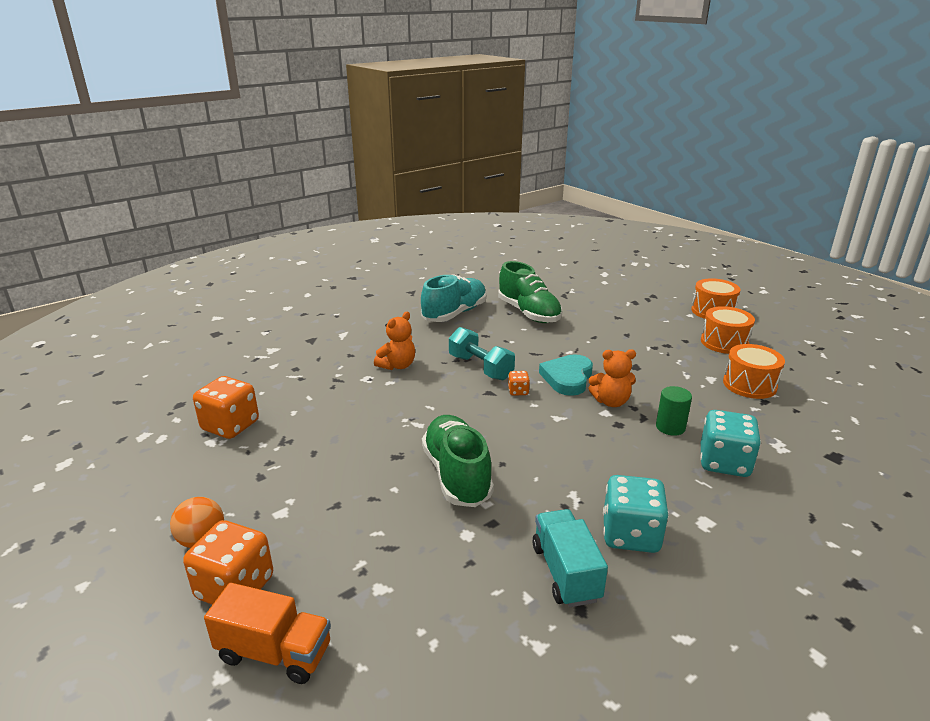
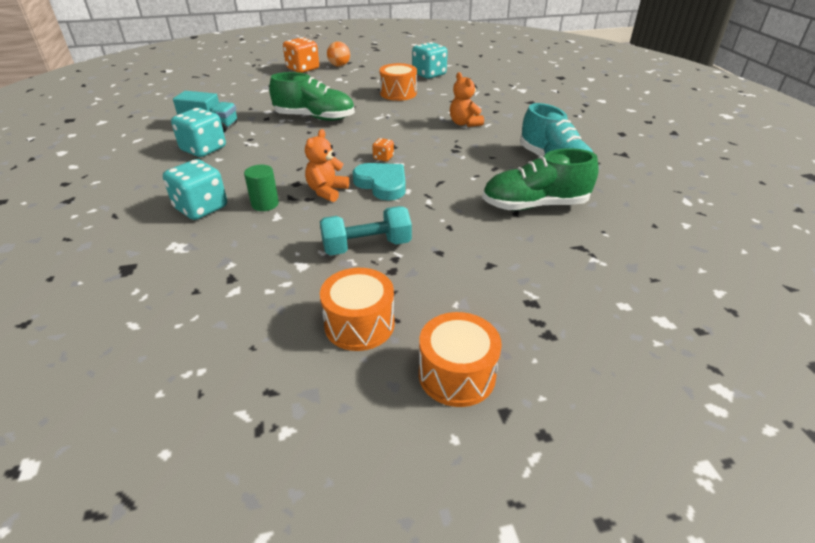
camera: 115 degrees right, 10 degrees up
(230, 426) = (429, 74): orange dice -> turquoise dice
(275, 653) = (261, 72): orange truck -> none
(480, 367) = (434, 152): turquoise dumbbell -> turquoise dumbbell (366, 246)
(749, 384) = (263, 286): orange drum -> orange drum (398, 93)

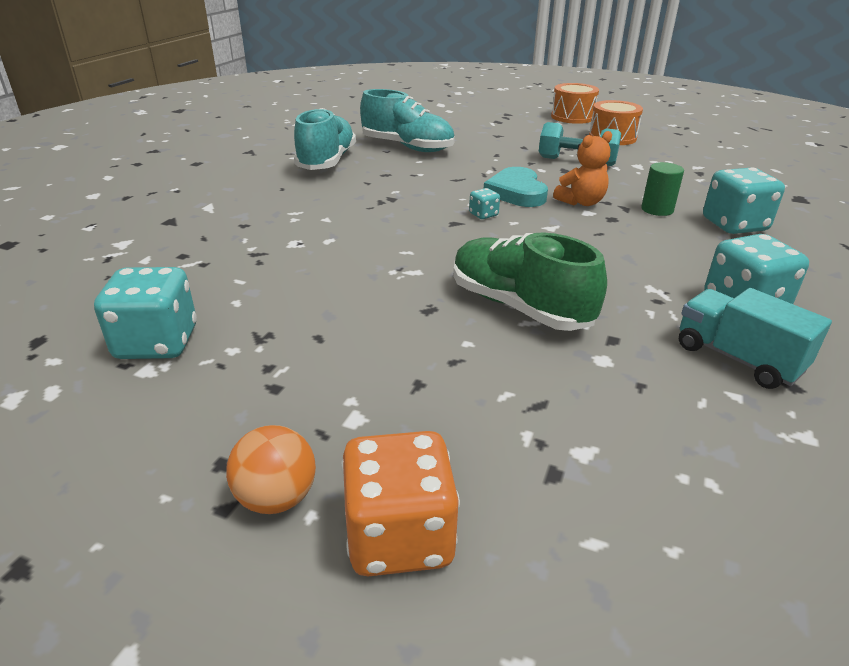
camera: 145 degrees left, 5 degrees down
(383, 157) = (483, 215): orange dice -> turquoise dice
(398, 93) = (306, 311): orange drum -> none
(464, 123) = (318, 222): orange teddy bear -> none
(534, 205) = (407, 147): green shoe -> turquoise shoe

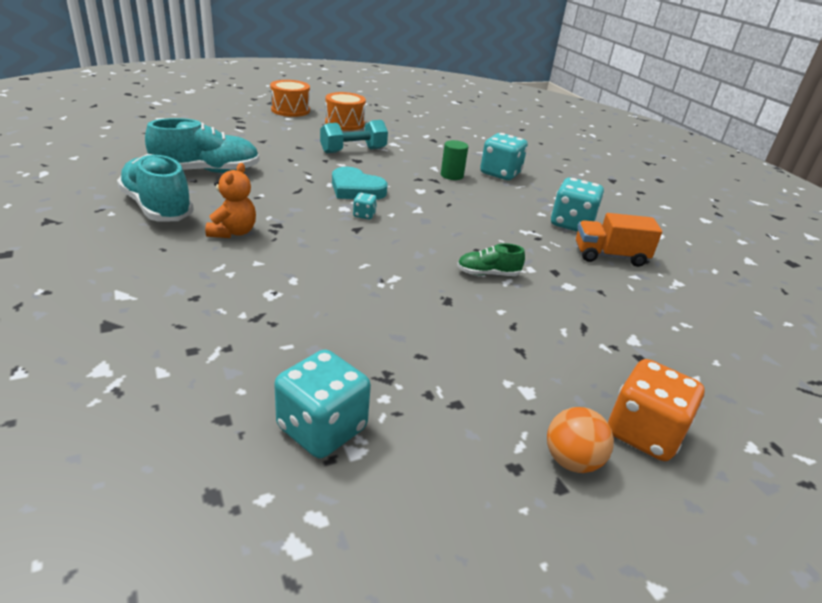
camera: 50 degrees left, 0 degrees up
(519, 307) = (488, 274): green shoe -> green shoe, size x0.52
(581, 202) = (405, 184): orange teddy bear -> orange teddy bear (233, 232)
(737, 358) = (609, 256): turquoise truck -> orange truck

